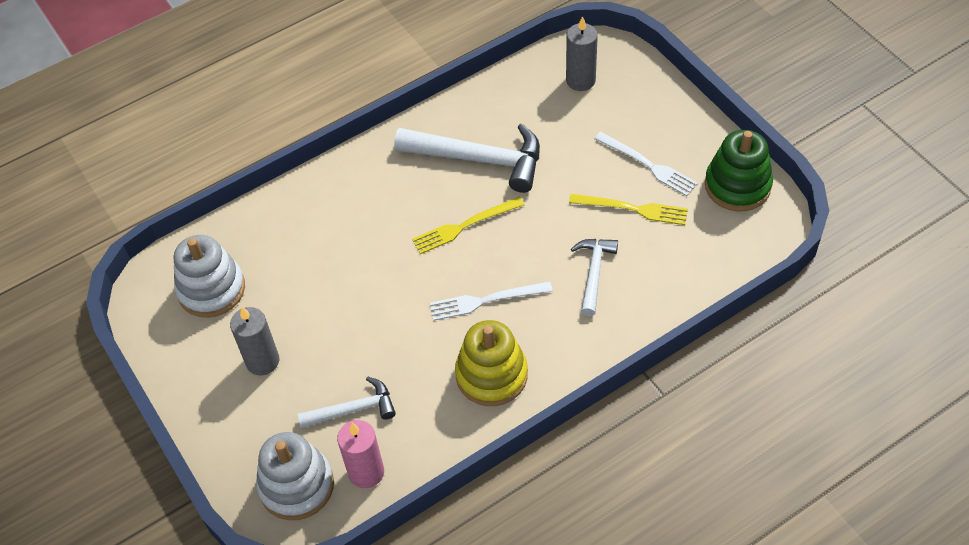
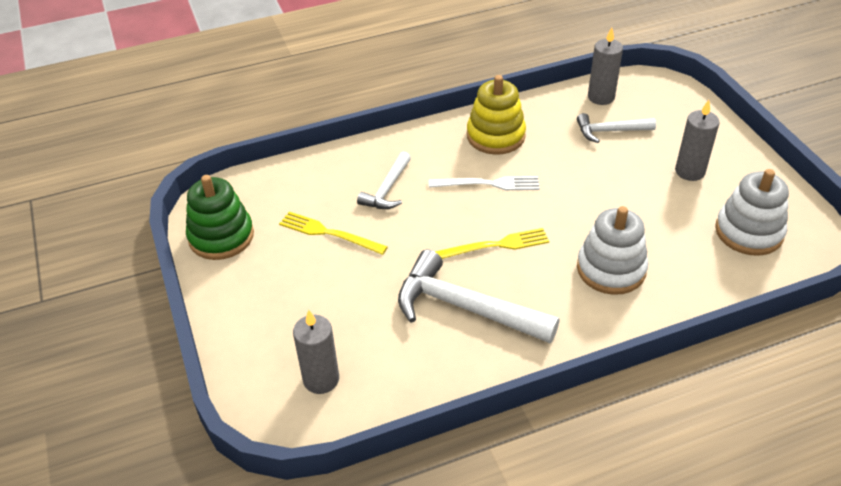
camera: 170 degrees left, 10 degrees down
(296, 485) = (653, 97): white stacking toy -> white stacking toy (611, 269)
(366, 472) = (601, 97): pink candle -> grey candle
(648, 165) = (294, 270): white fork -> none

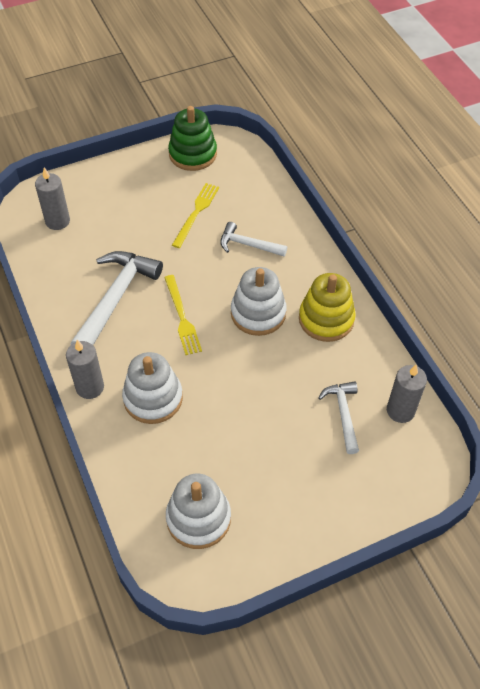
camera: 85 degrees right, 10 degrees up
(488, 184) = (258, 313): white fork -> white stacking toy
(689, 171) = (285, 479): grey candle -> grey candle (90, 387)

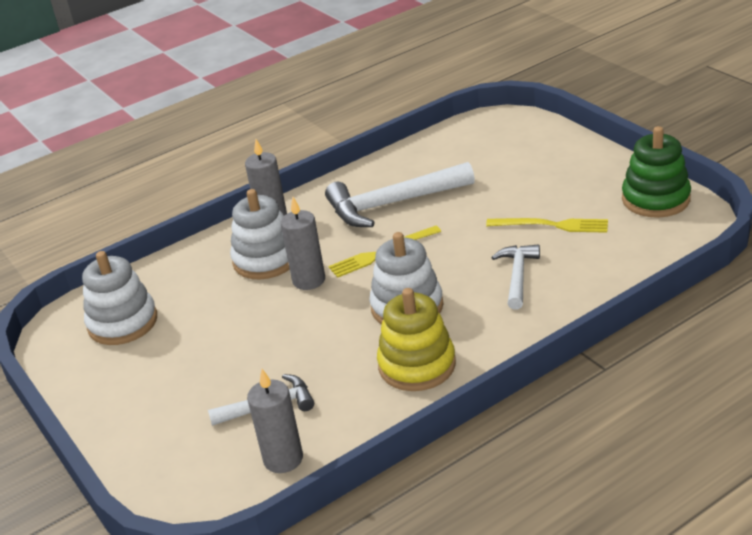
camera: 85 degrees right, 20 degrees down
(57, 221) = (488, 141): grey candle -> grey candle (309, 280)
(115, 298) = (393, 204): white hammer -> white hammer turned 150 degrees clockwise

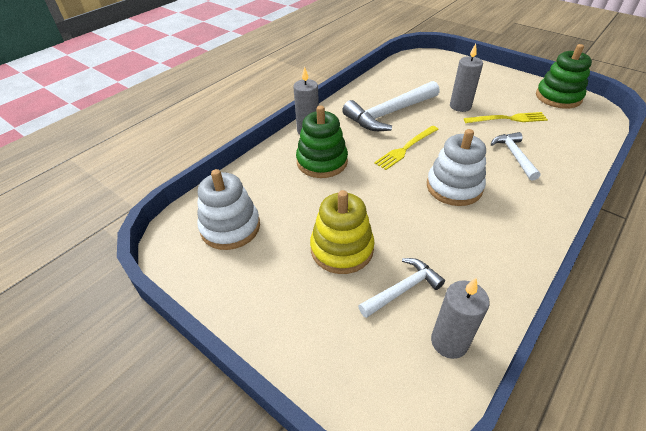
camera: 20 degrees left, 10 degrees up
(266, 259) = (322, 162): white stacking toy -> green stacking toy
(309, 280) = (365, 174): grey candle -> grey candle (460, 106)
(417, 365) = (497, 234): yellow stacking toy -> yellow stacking toy (342, 249)

